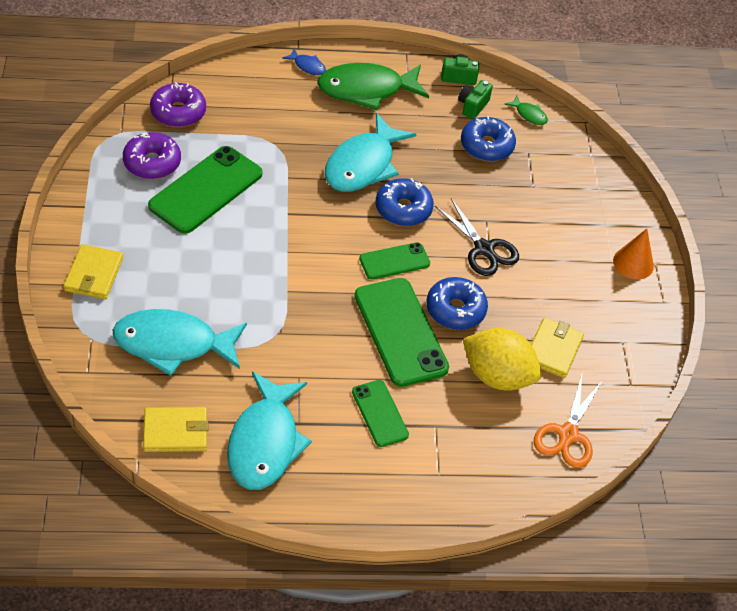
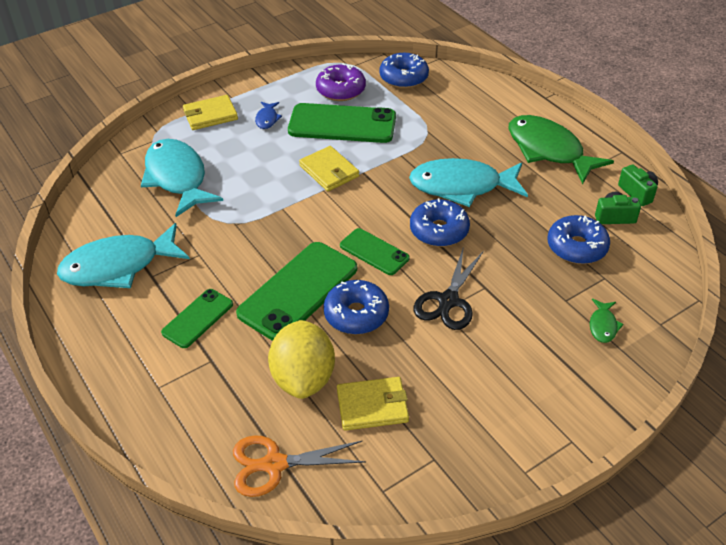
camera: 65 degrees right, 5 degrees down
(175, 432) = (96, 217): yellow wallet -> yellow wallet (329, 171)
(178, 112) = (403, 78): purple donut -> blue donut
(307, 66) = (532, 110): blue fish -> blue fish (267, 119)
(529, 115) = (654, 257): green fish -> green fish (603, 325)
(633, 263) = (551, 422): orange cone -> none

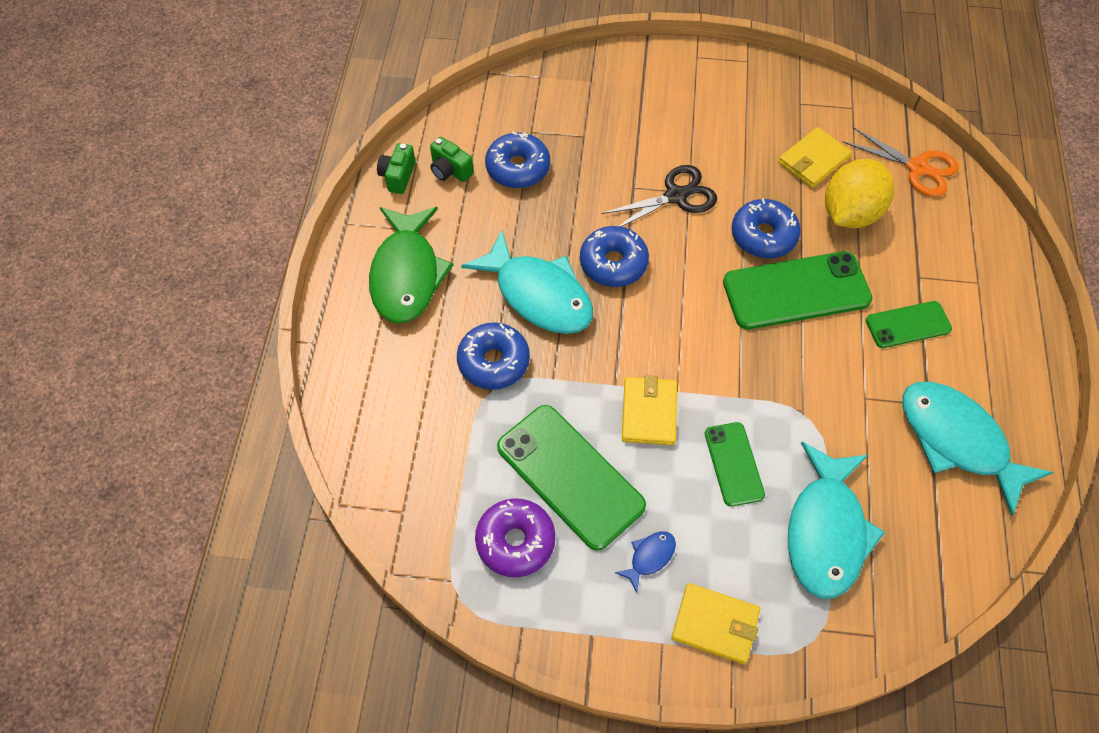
camera: 140 degrees left, 15 degrees up
(118, 266) = (958, 441): turquoise fish -> turquoise fish turned 150 degrees counterclockwise
(372, 406) = (813, 160): yellow wallet -> yellow wallet turned 75 degrees counterclockwise
(374, 252) = (693, 283): green phone -> green phone (733, 464)
(403, 78) = (420, 502): blue donut -> blue donut (493, 362)
(603, 325) = (582, 102): green fish -> none

